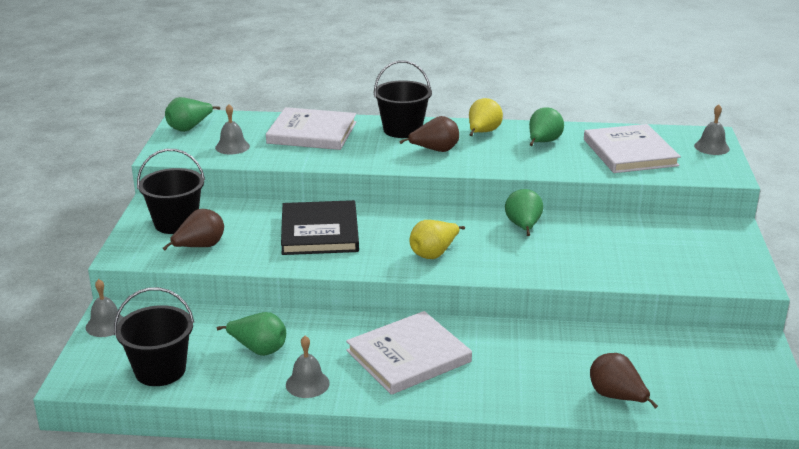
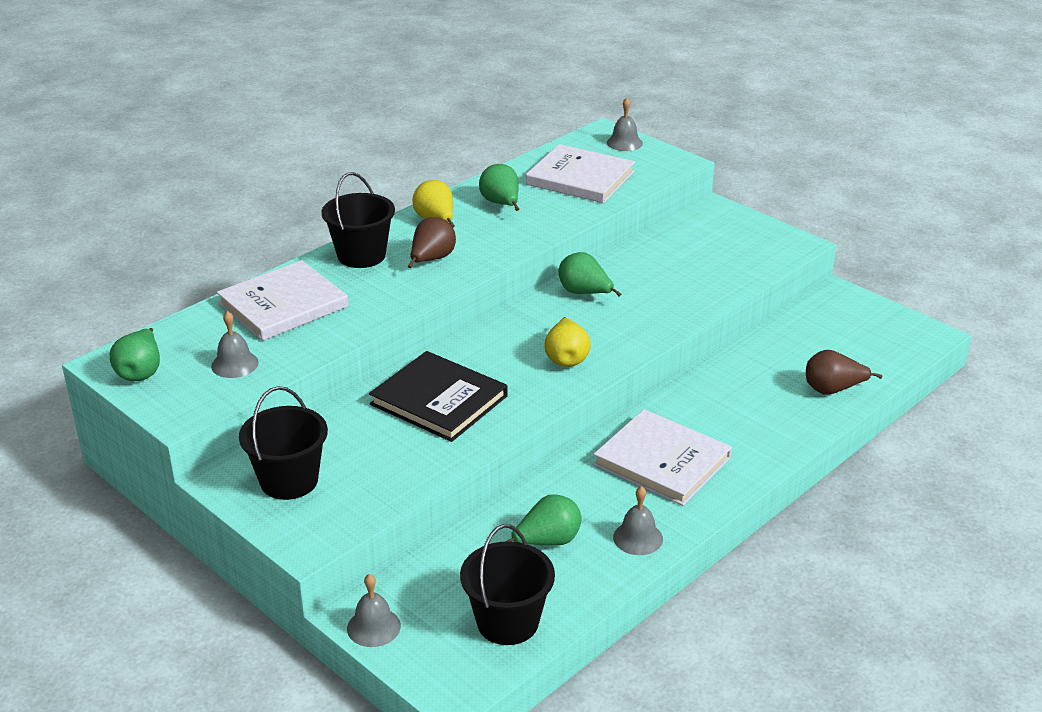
camera: 50 degrees left, 5 degrees up
(200, 247) = (363, 486): brown pear -> none
(408, 356) = (662, 461): white book -> white book turned 60 degrees counterclockwise

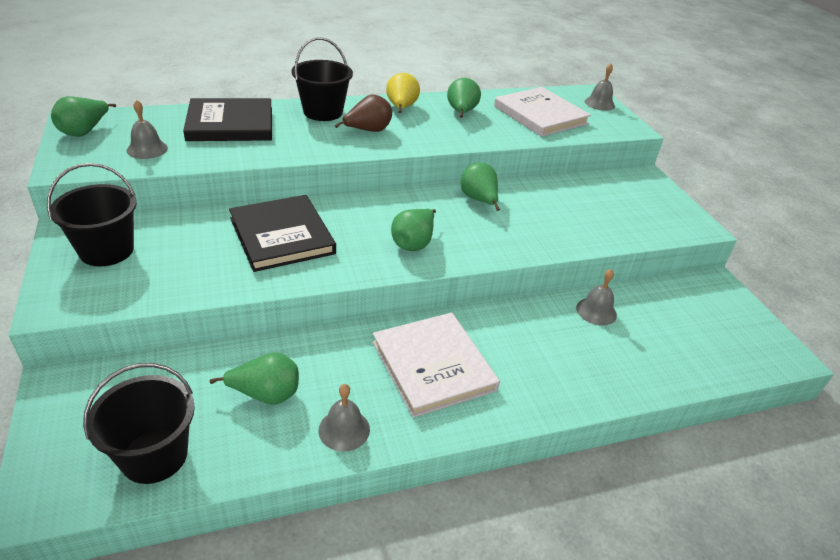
camera: 25 degrees right, 5 degrees up
(283, 305) = (230, 124): white book -> black book
(373, 627) = (55, 402): grey bell -> grey bell (596, 311)
(566, 358) = (413, 243): yellow pear -> green pear
(833, 390) = (648, 368): brown pear -> none

